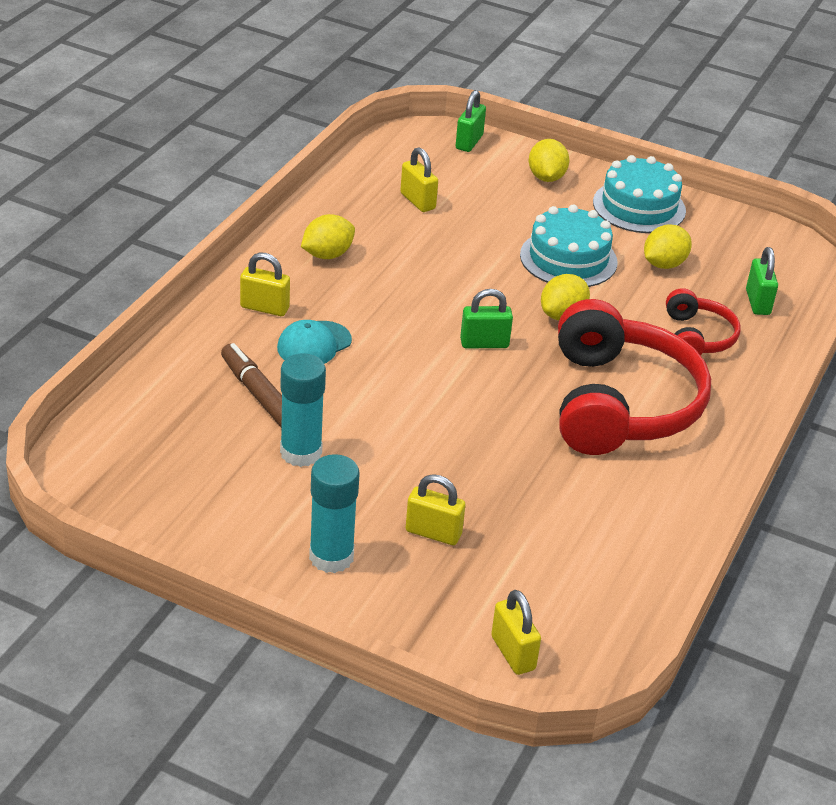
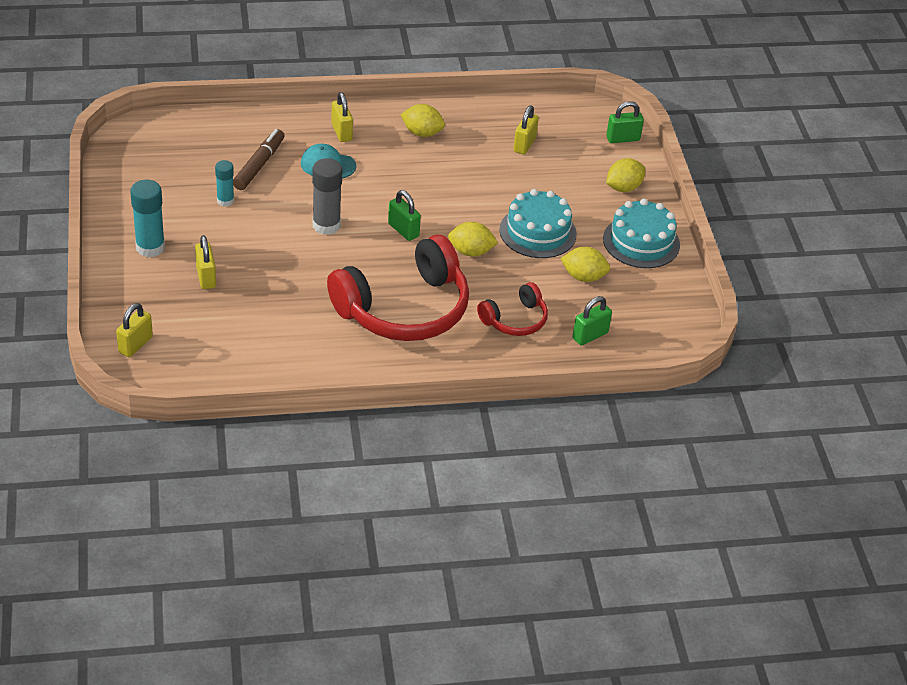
camera: 55 degrees right, 5 degrees up
(301, 452) = (225, 201): turquoise glue stick -> turquoise glue stick, size x0.61
(423, 394) = (326, 225): none -> grey glue stick

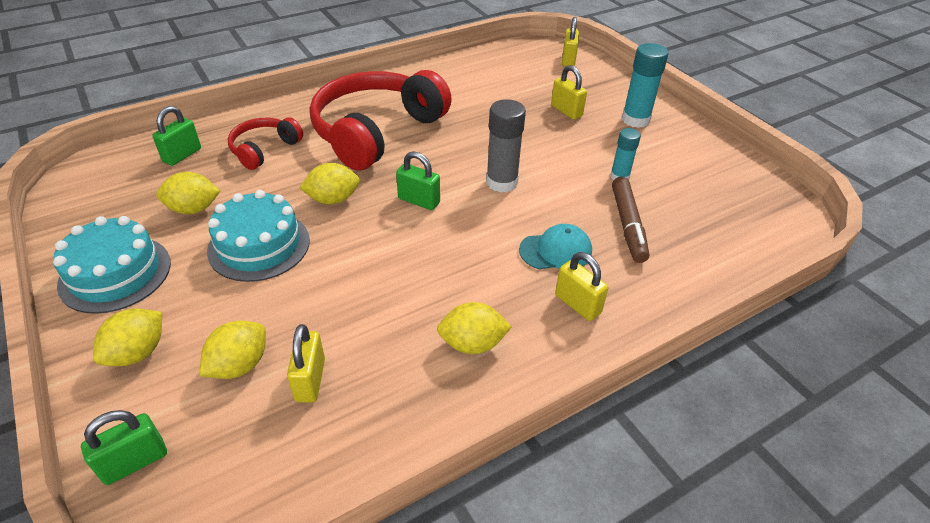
camera: 160 degrees right, 0 degrees up
(563, 163) = (239, 365): none -> yellow lemon

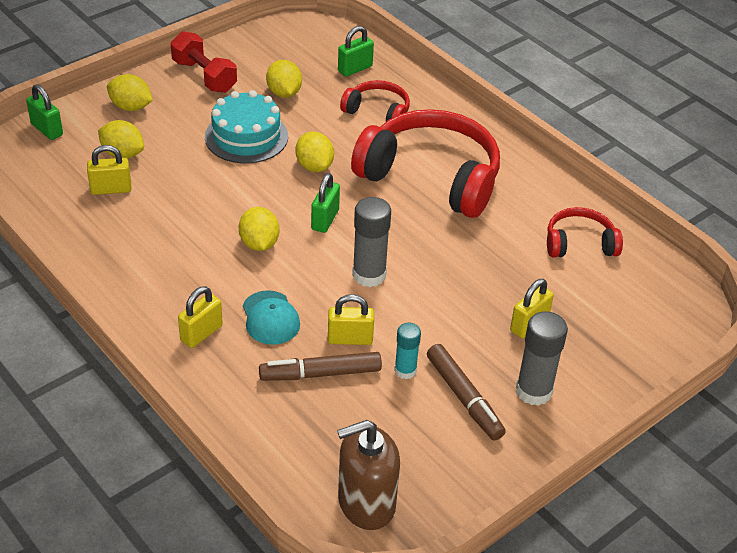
camera: 80 degrees right, 0 degrees up
(115, 273) = (204, 76): turquoise cake -> red dumbbell
(182, 155) = (355, 69): green padlock -> green padlock turned 60 degrees counterclockwise
(472, 344) = (150, 269): yellow lemon -> yellow lemon (259, 243)
(479, 76) = (579, 243): none -> red headphones
(568, 60) = (663, 326): yellow padlock -> yellow padlock (350, 339)
(635, 120) = (534, 391): turquoise glue stick -> grey glue stick
(646, 151) = (464, 398): none -> brown marker
(767, 214) = (366, 503): none -> brown soap dispenser

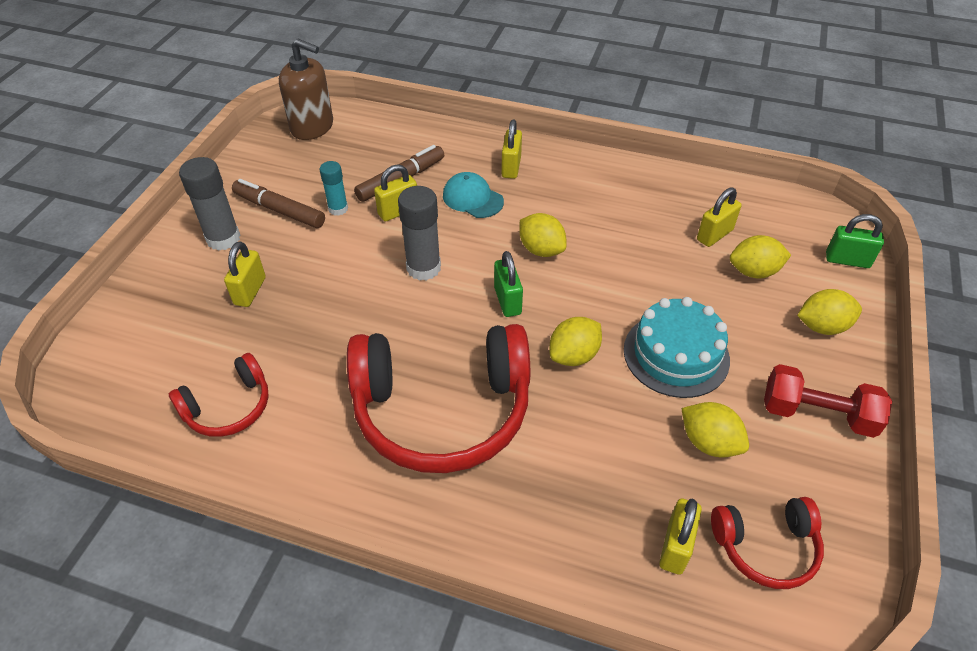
camera: 150 degrees right, 5 degrees up
(314, 166) = (574, 355): yellow lemon -> yellow lemon turned 75 degrees counterclockwise
(355, 69) = (675, 547): green padlock -> yellow padlock
(366, 503) = (312, 127): brown soap dispenser -> brown soap dispenser turned 75 degrees clockwise
(378, 112) = (578, 479): red headphones -> red headphones (766, 547)

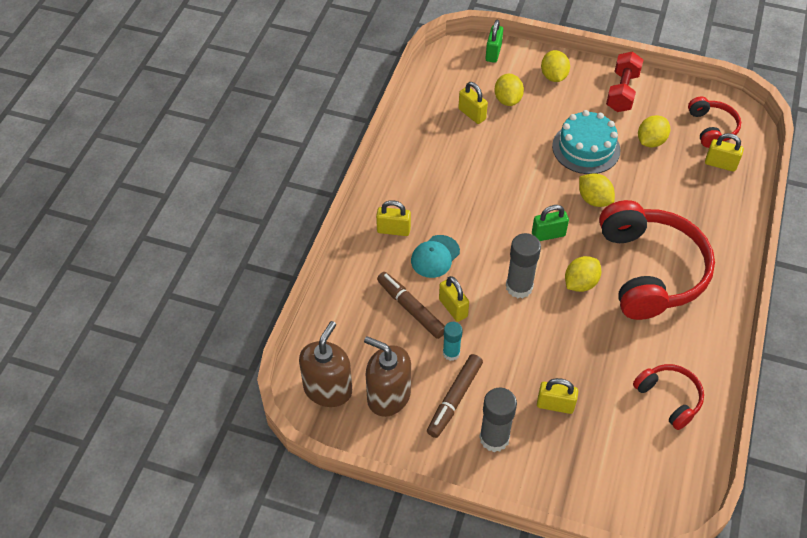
camera: 90 degrees left, 5 degrees up
(295, 165) = (388, 396): none -> brown soap dispenser
(541, 250) = (493, 213): yellow lemon -> yellow lemon (580, 283)

